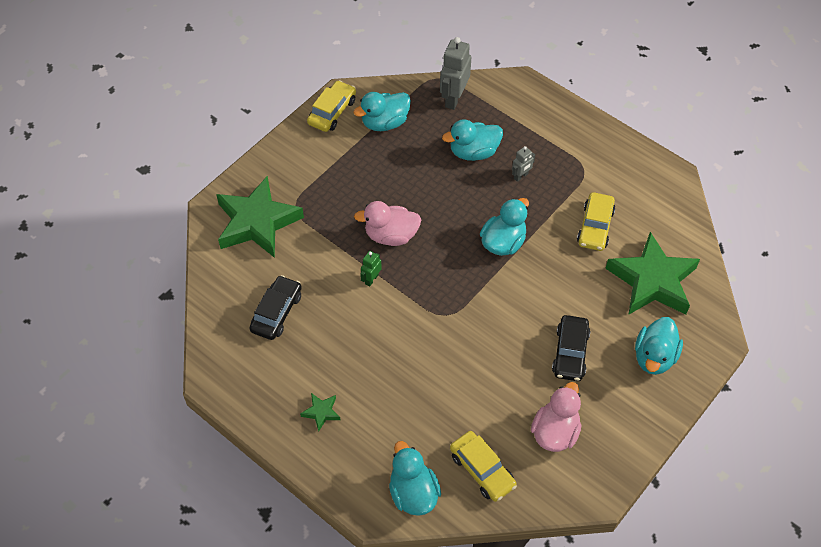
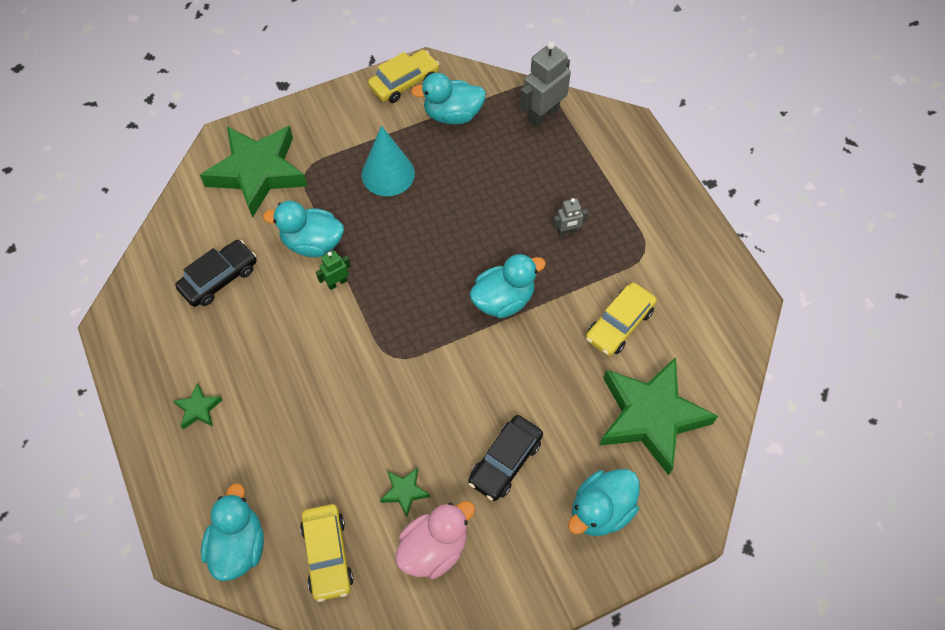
camera: 25 degrees right, 5 degrees up
(361, 185) = (388, 174): none -> turquoise cone
(391, 235) = (386, 242): pink duck -> none
(473, 152) = (530, 184): turquoise duck -> turquoise duck (312, 243)
(511, 403) = (404, 492): none -> green star

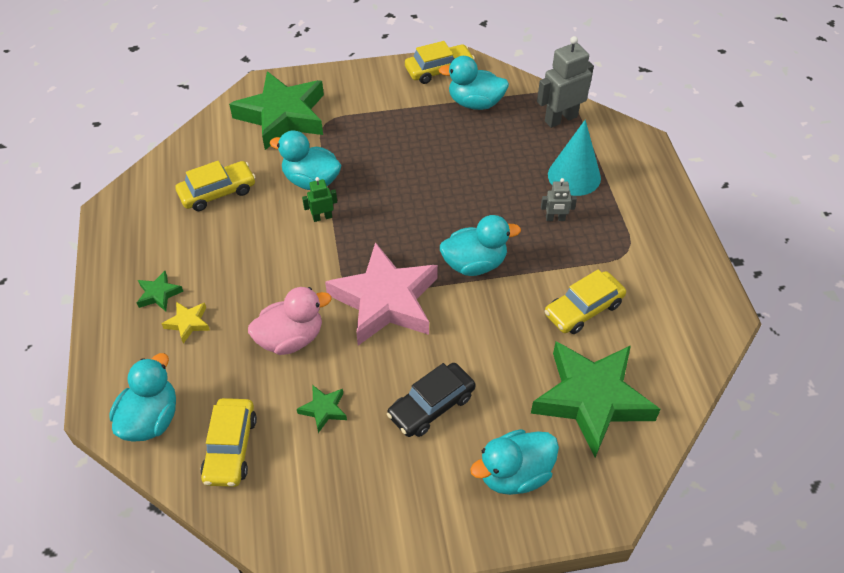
camera: 15 degrees right, 10 degrees down
(219, 278) = (217, 192): black car -> yellow car
(240, 433) = (188, 323): none -> yellow star
(388, 174) = (399, 139): turquoise cone -> turquoise cone (574, 176)
(429, 361) = (385, 301): none -> pink star
(434, 548) = (335, 468): pink duck -> pink duck (291, 338)

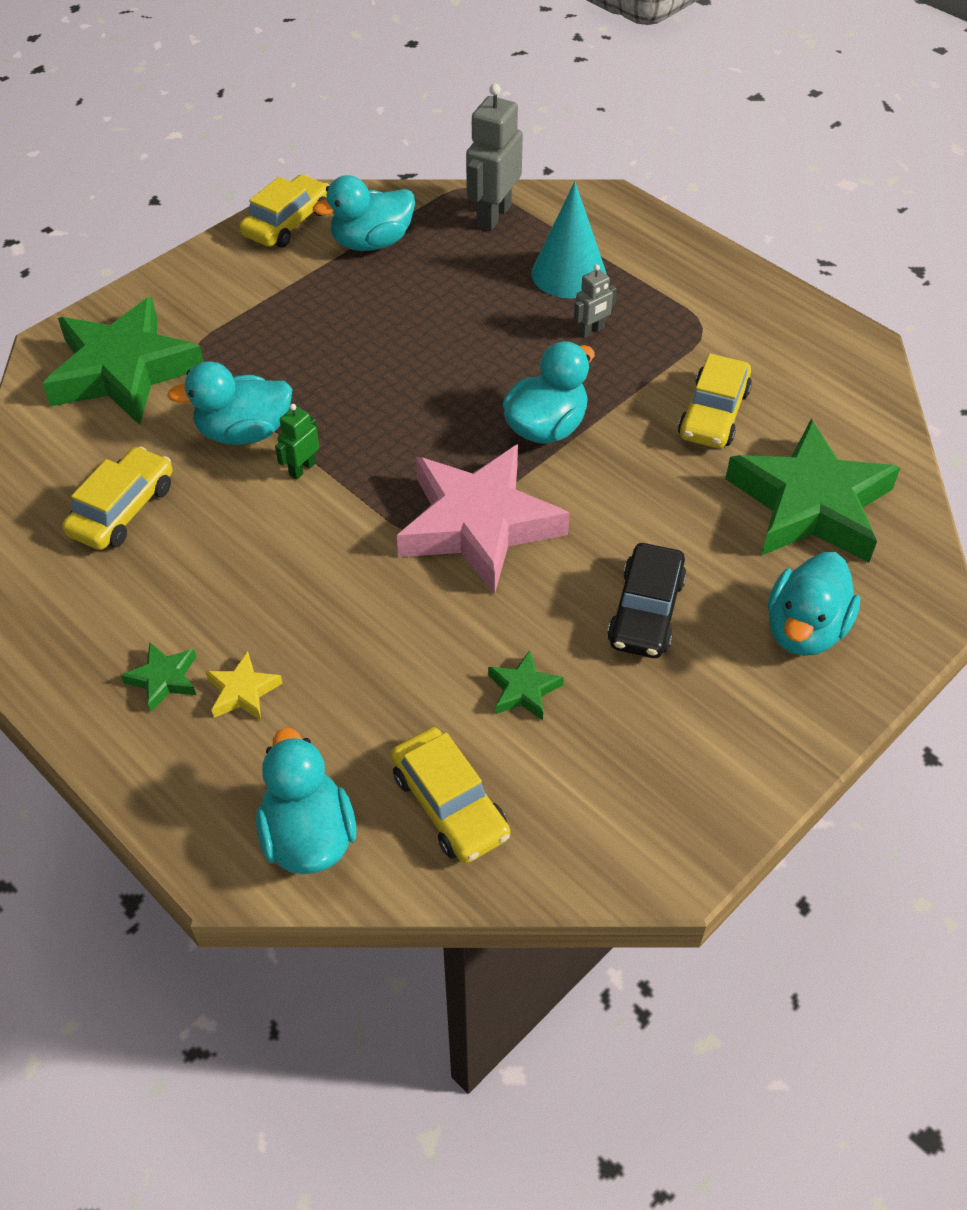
camera: 35 degrees left, 0 degrees up
(291, 338) = (402, 633): pink duck -> none

